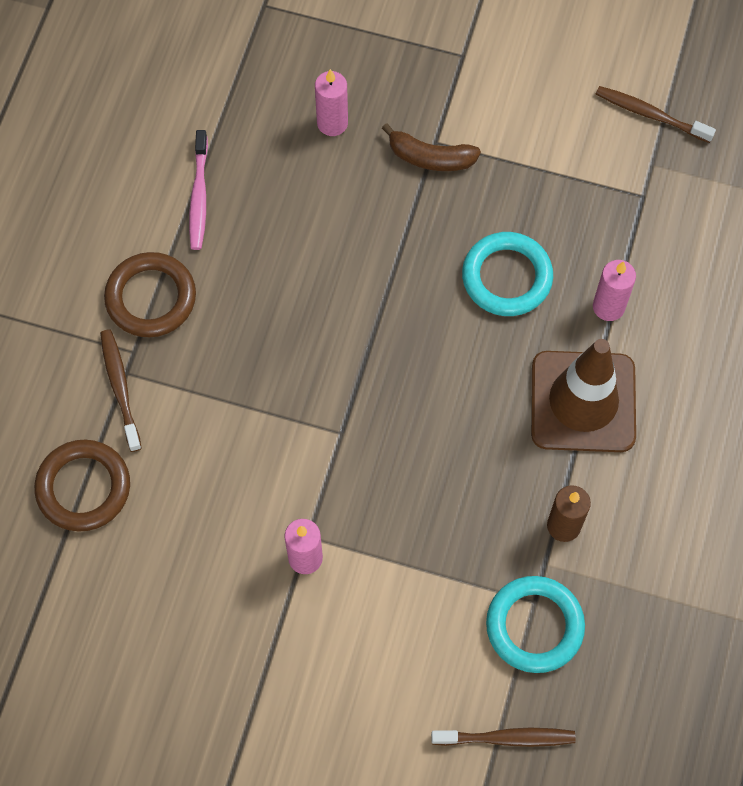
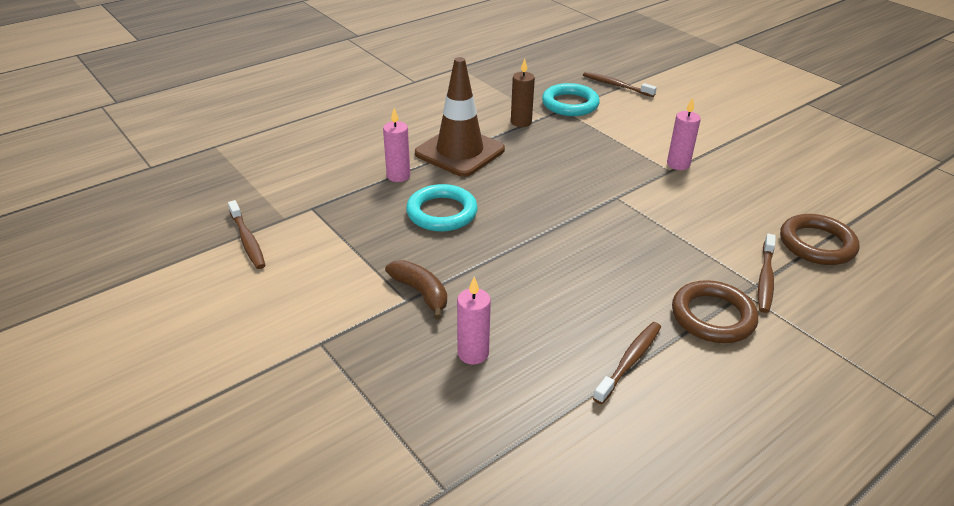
camera: 145 degrees left, 30 degrees down
(199, 196) = (629, 361): pink toothbrush -> brown toothbrush

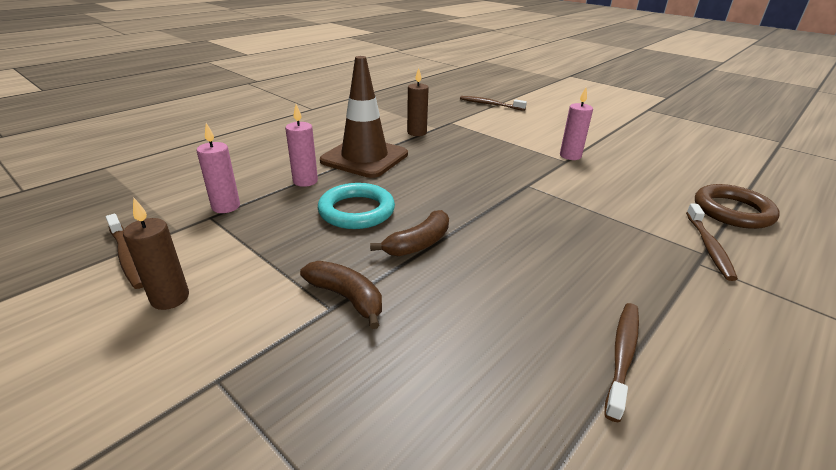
camera: 10 degrees left, 5 degrees down
(283, 279) = (170, 298): none -> brown candle
(473, 353) = (428, 369): pink candle -> pink candle (226, 207)
(491, 251) = (418, 244): none -> brown banana
(570, 104) = (456, 118): turquoise ring -> none
(713, 316) = (682, 290): brown ring -> none

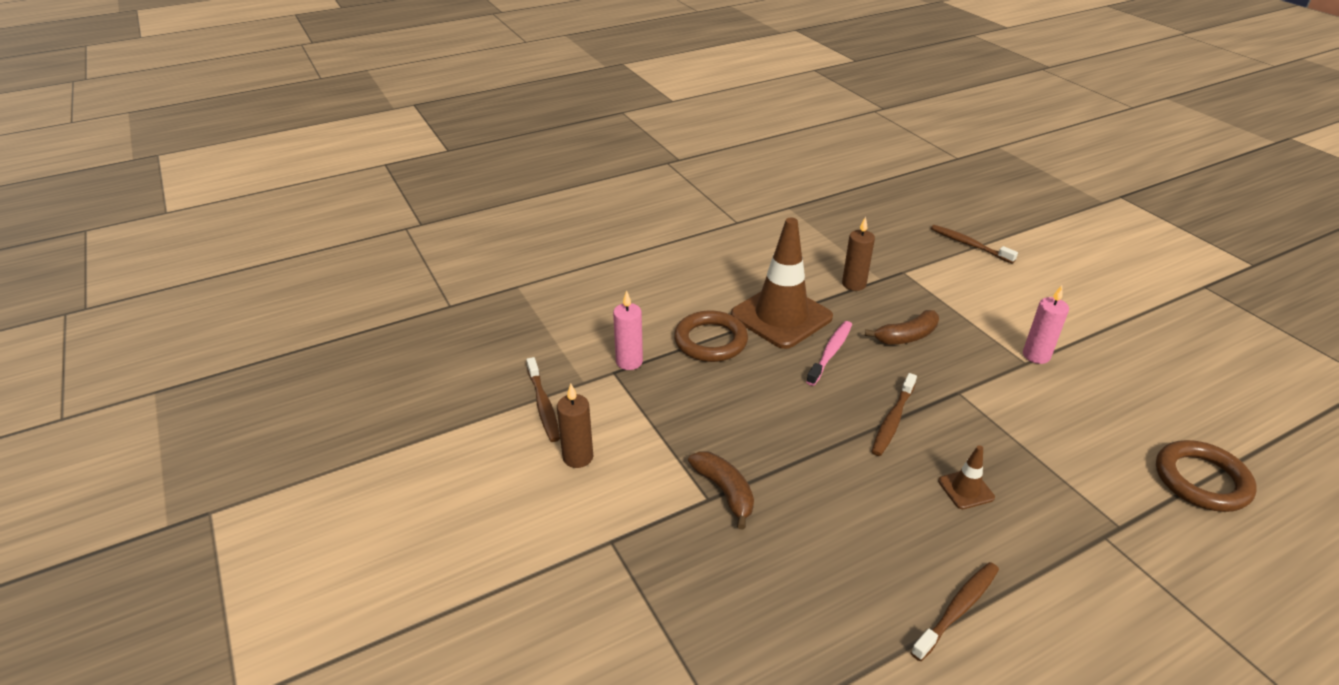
camera: 20 degrees right, 5 degrees up
(305, 181) = (710, 341): pink candle -> brown ring
(356, 211) = (755, 392): turquoise ring -> none
(414, 175) = (830, 352): none -> pink toothbrush
(418, 244) = (807, 447): brown banana -> brown banana (906, 336)
(571, 250) = (966, 489): none -> brown traffic cone
(709, 247) = (1132, 520): brown toothbrush -> brown toothbrush (892, 420)

